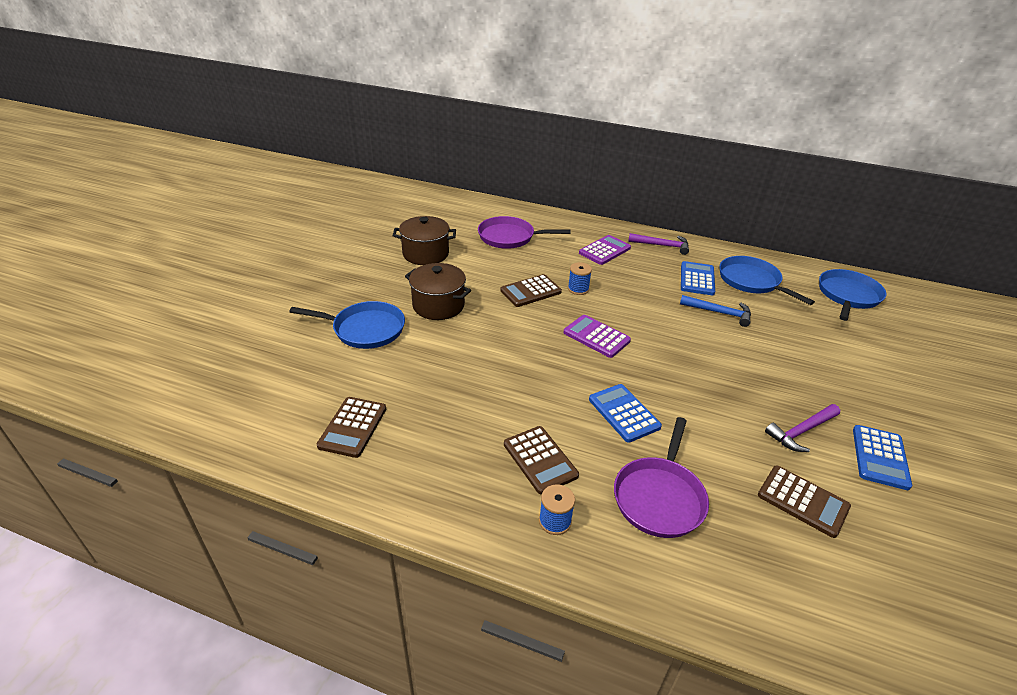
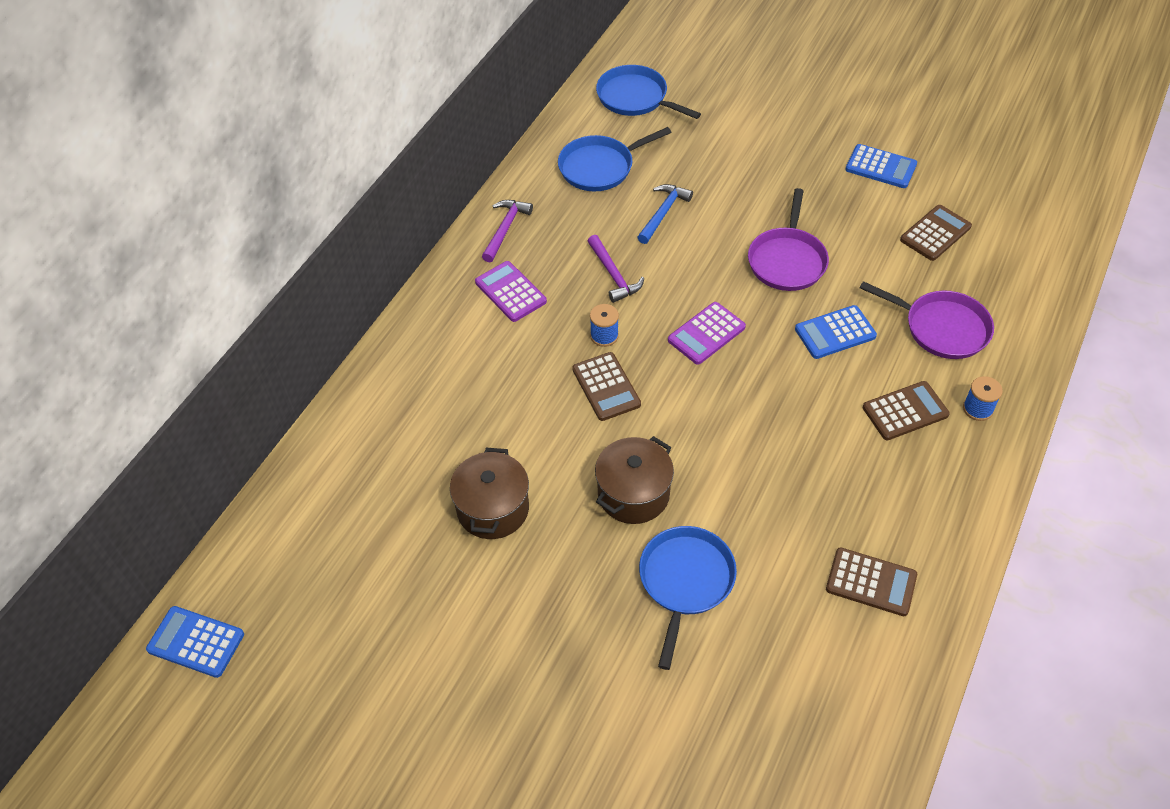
camera: 80 degrees left, 15 degrees up
(509, 237) = (456, 398): purple pan -> purple pan (787, 261)
(697, 279) = (590, 214): blue calculator -> blue calculator (196, 642)
(801, 431) = (852, 207): purple hammer -> purple hammer (613, 275)

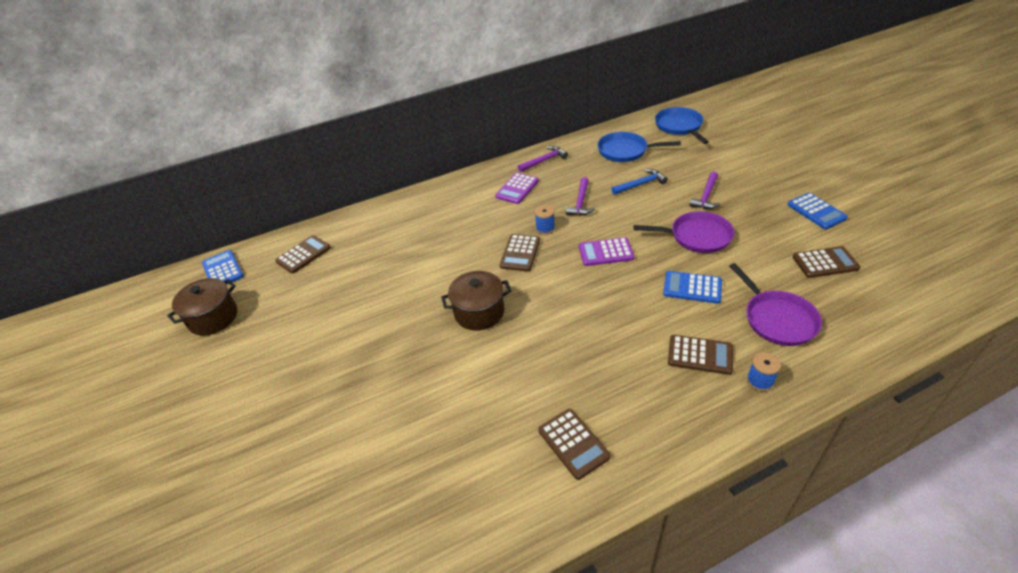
camera: 40 degrees right, 10 degrees down
(302, 548) = (303, 255): none -> brown calculator
(493, 509) = (402, 282): brown pot -> brown pot (213, 318)
(510, 292) = (517, 189): purple calculator -> purple calculator turned 150 degrees counterclockwise
(685, 581) = (460, 373): blue pan -> none
(753, 197) = (706, 196): none -> purple hammer
(787, 261) = (697, 236): purple pan -> purple pan turned 135 degrees counterclockwise

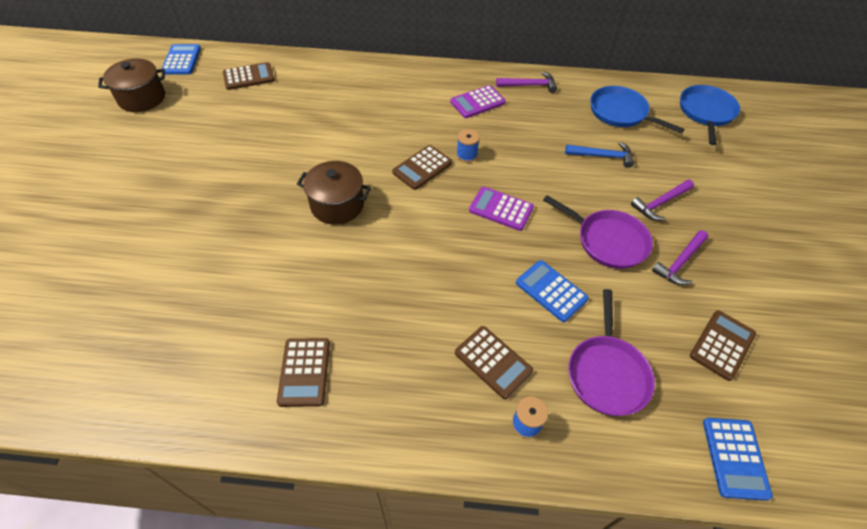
camera: 25 degrees right, 10 degrees up
(581, 202) = (524, 146): purple hammer -> purple hammer (680, 262)
(816, 211) = (770, 283): blue calculator -> blue calculator (735, 458)
(825, 263) = (722, 345): brown calculator -> brown calculator turned 75 degrees counterclockwise

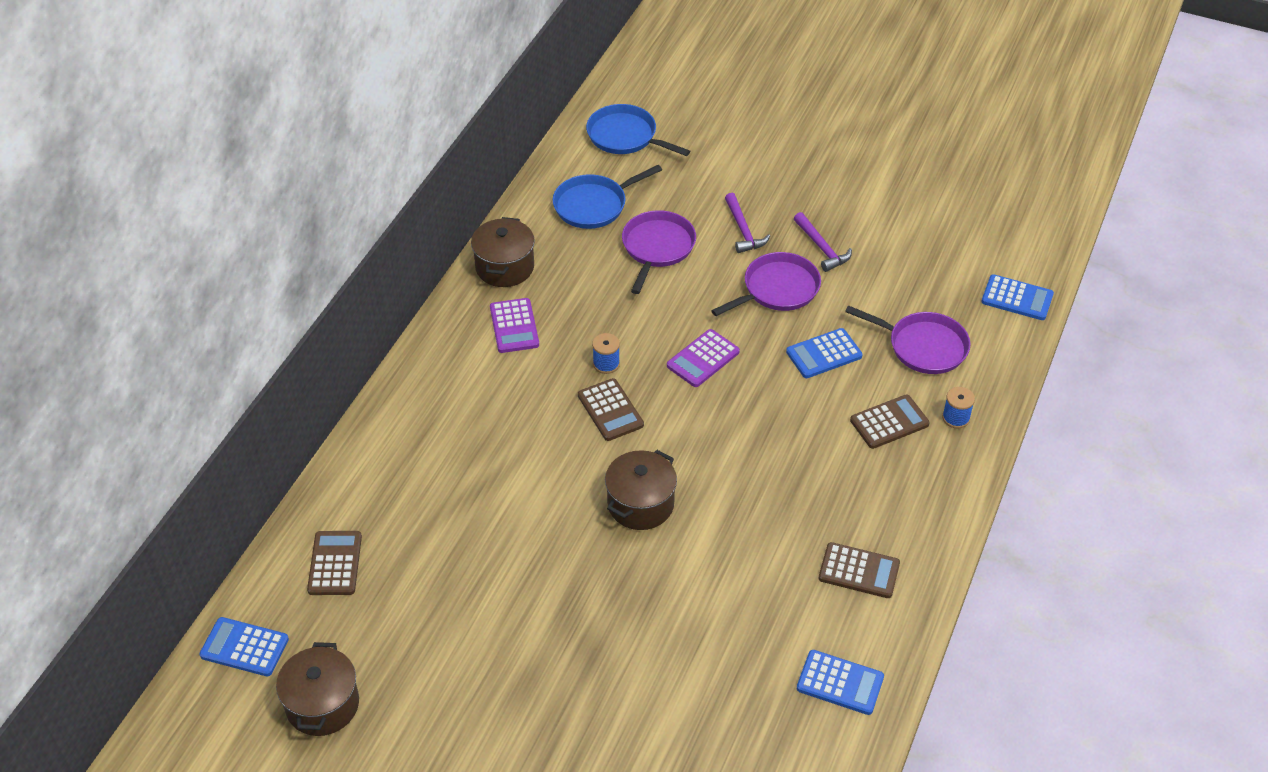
camera: 70 degrees left, 5 degrees down
(175, 382) = (840, 683): none -> blue calculator
(529, 85) = (505, 267): purple hammer -> brown pot
(602, 156) = (657, 247): blue hammer -> purple pan
(722, 345) = (917, 259): brown calculator -> none

